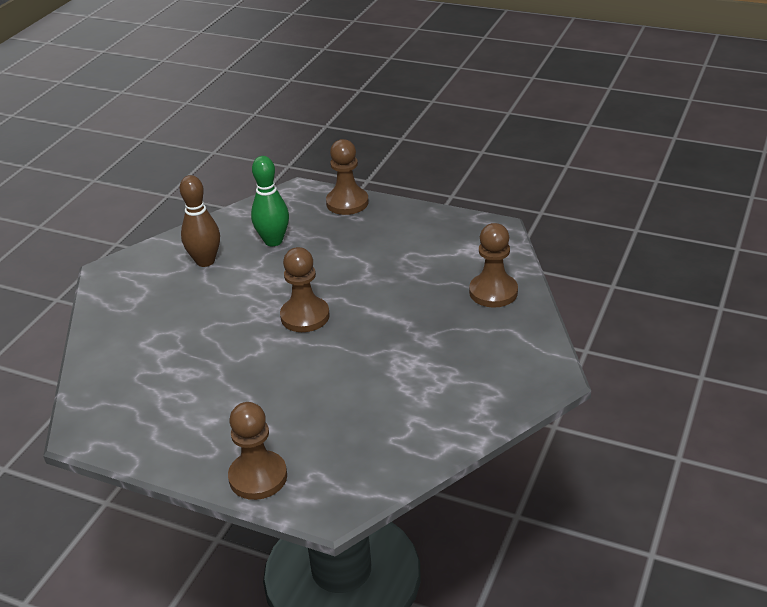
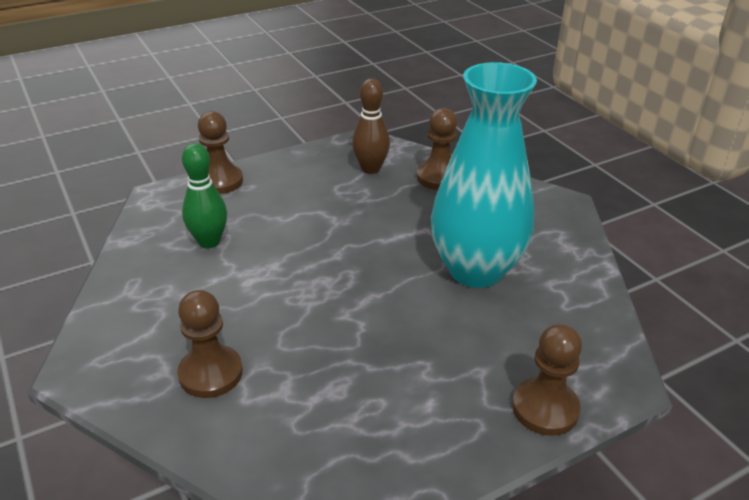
camera: 55 degrees left, 0 degrees up
(205, 261) = (174, 295): brown bowling pin -> brown bowling pin (370, 169)
(305, 316) = (347, 275): brown pawn -> brown pawn (210, 373)
(384, 372) = (475, 270): none -> turquoise vase

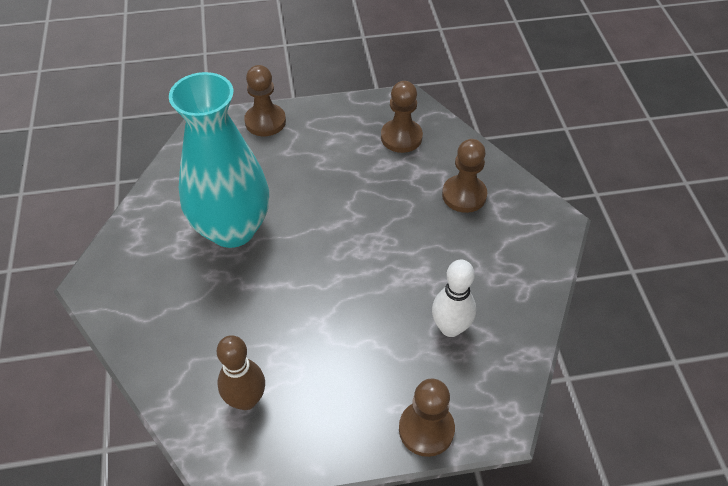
camera: 160 degrees left, 15 degrees up
(209, 242) = (450, 328): green bowling pin -> white bowling pin
(438, 177) = (181, 360): brown pawn -> brown pawn (401, 137)

